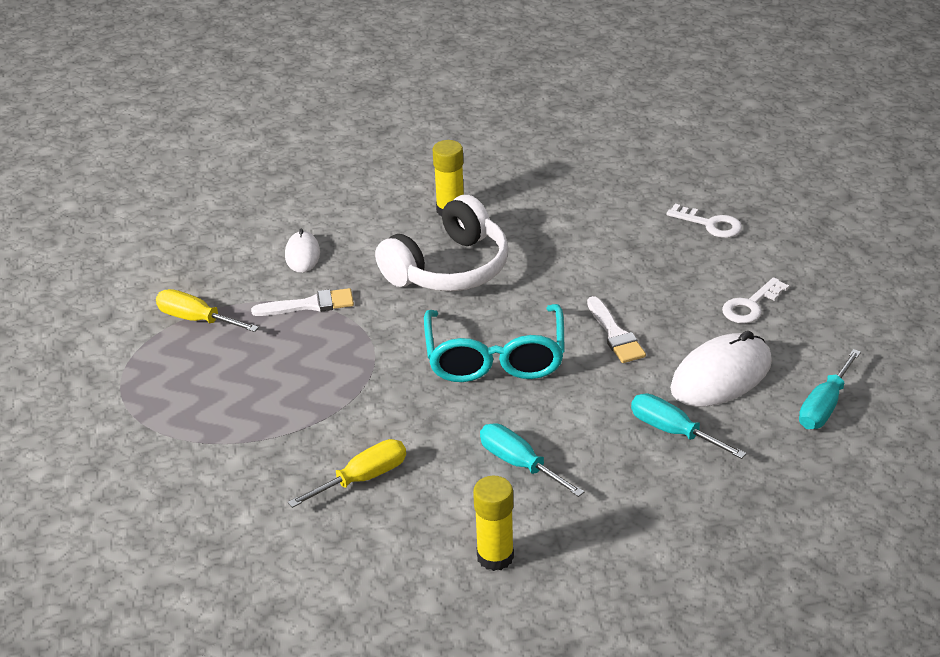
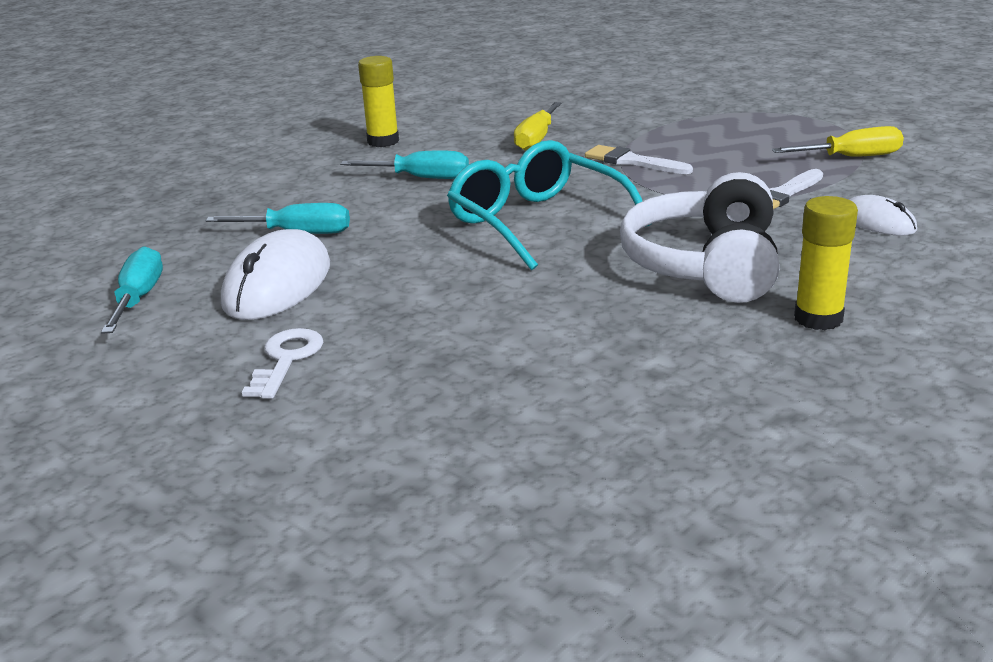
camera: 145 degrees right, 10 degrees down
(615, 334) = (434, 277): white brush -> white brush (632, 161)
(710, 224) = (432, 444): white key -> none

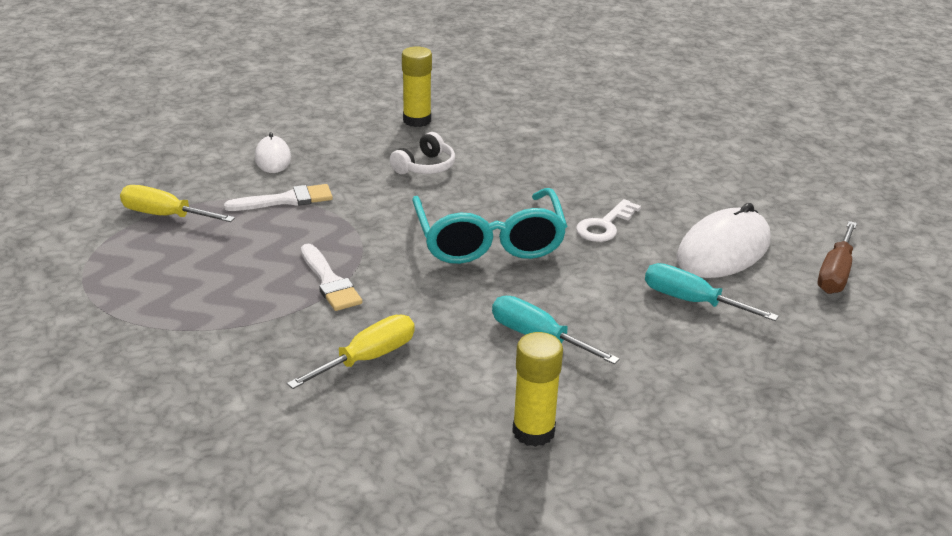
camera: 155 degrees left, 5 degrees up
(139, 298) = (835, 273): turquoise screwdriver -> brown screwdriver
(286, 360) = (731, 191): white key -> white key (605, 225)
(706, 265) = (425, 167): white headphones -> white headphones, size x0.49

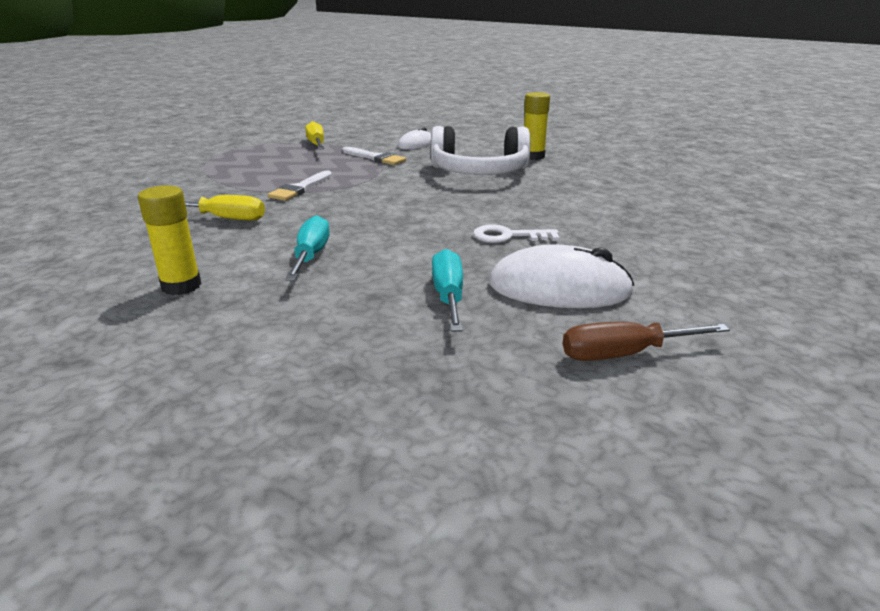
camera: 55 degrees right, 5 degrees down
(425, 167) = (479, 172): white headphones -> white headphones, size x2.03
(489, 240) = (418, 210): turquoise glasses -> none

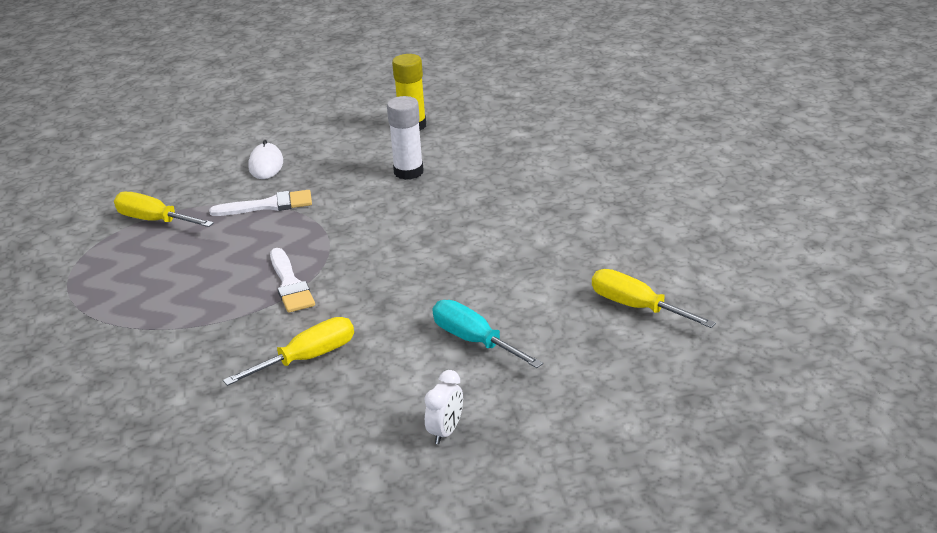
camera: 45 degrees left, 5 degrees up
(181, 286) = (446, 431): yellow glue stick -> white clock
(448, 296) = (636, 307): turquoise screwdriver -> yellow screwdriver
(479, 172) = (408, 172): white headphones -> white glue stick
(508, 236) = (570, 230): white key -> none
(559, 288) = (683, 256): white mouse -> none
(624, 354) = (793, 280): brown screwdriver -> none

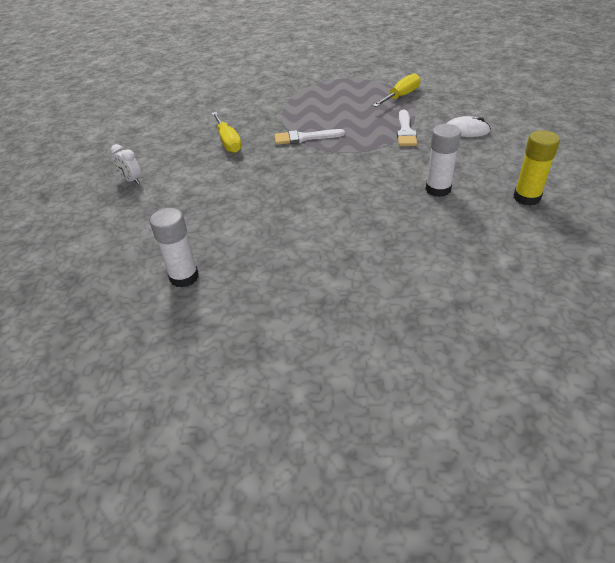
camera: 105 degrees right, 10 degrees up
(474, 341) = (201, 198): turquoise screwdriver -> none
(636, 307) = (184, 277): yellow screwdriver -> white glue stick

